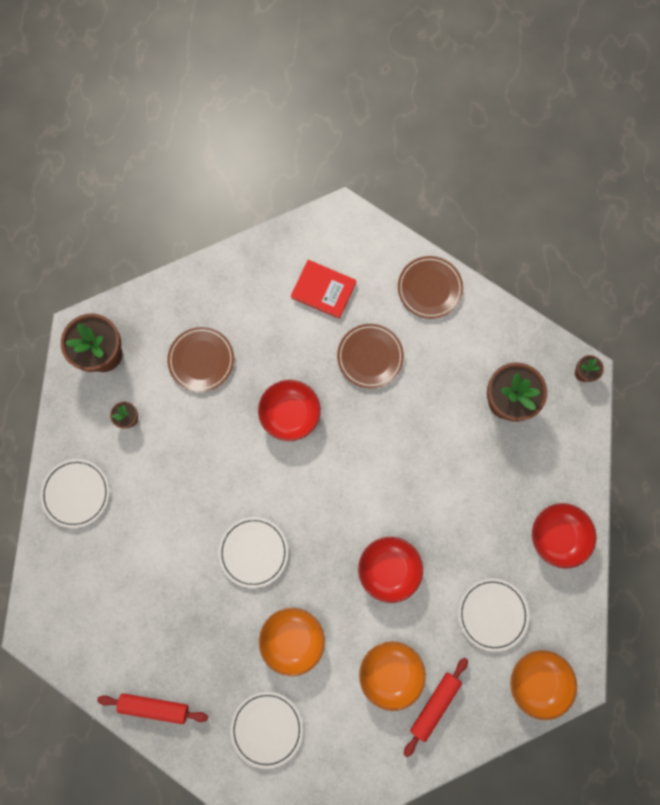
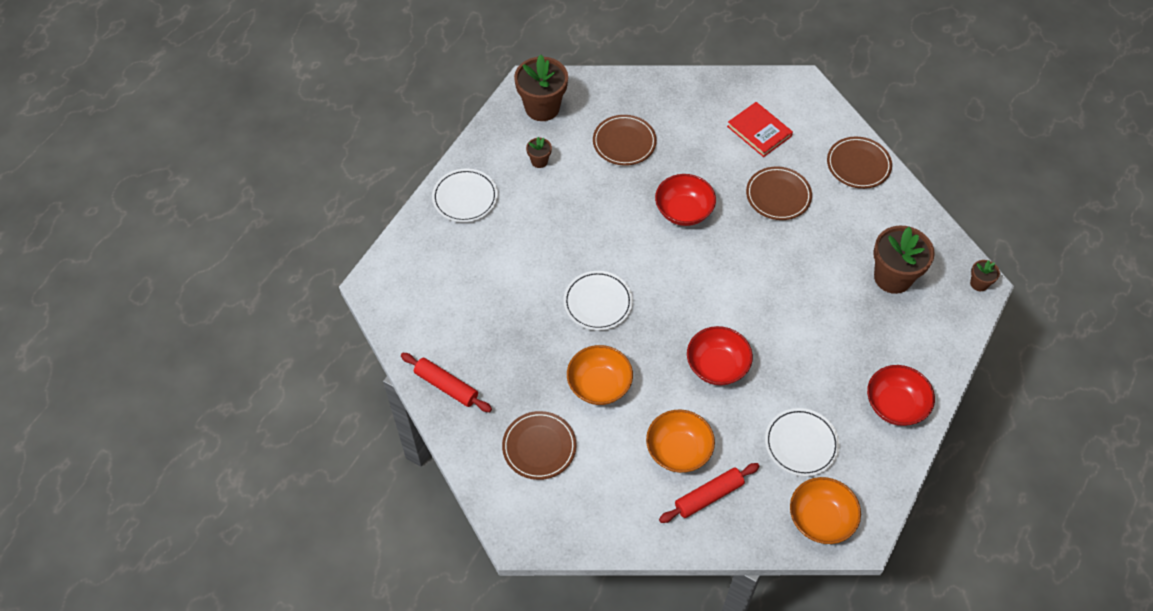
camera: 25 degrees right, 20 degrees down
(267, 728) = (539, 447): white plate -> brown plate

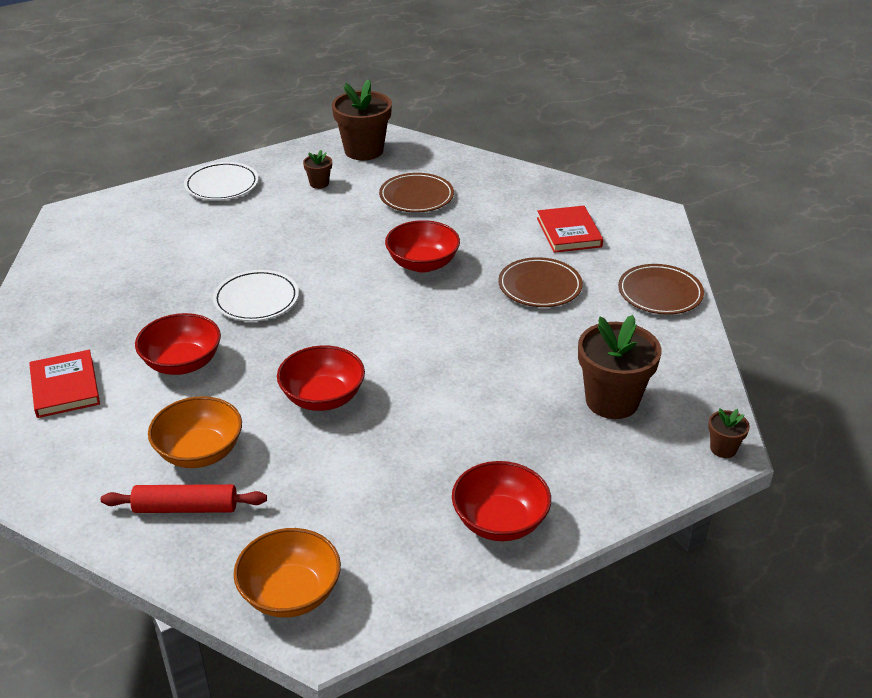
camera: 30 degrees right, 20 degrees down
(446, 386) = (40, 305): red rolling pin -> none
(539, 447) = (65, 387): brown plate -> red book
(599, 385) = (182, 363): orange bowl -> red bowl
(801, 444) = (344, 507): white plate -> none

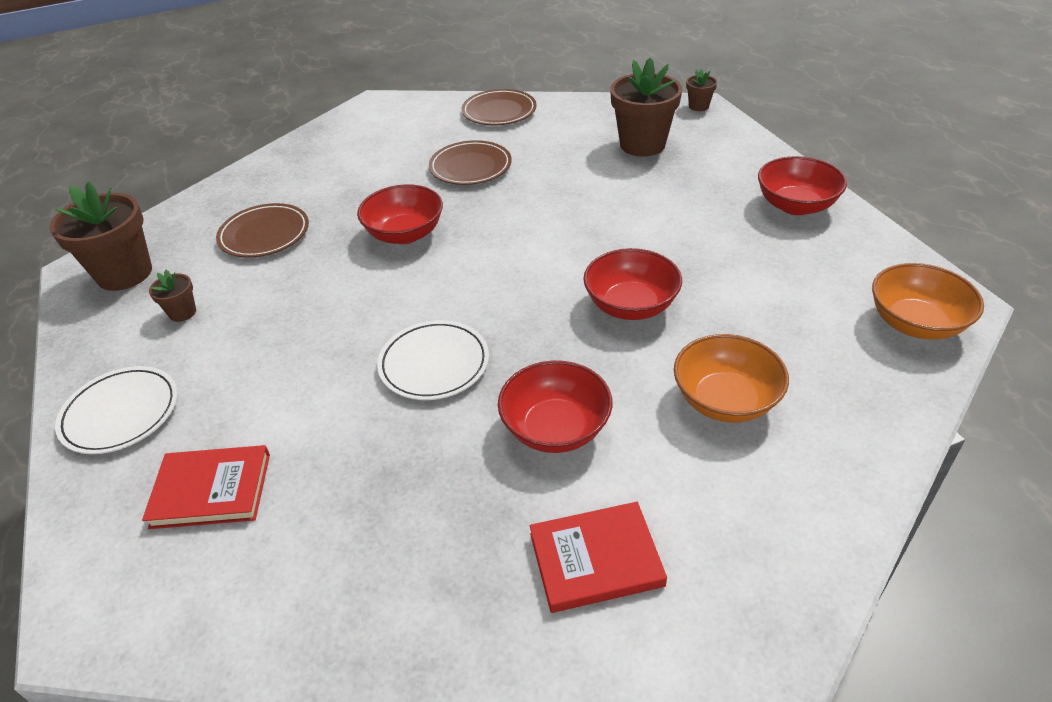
camera: 80 degrees left, 5 degrees up
(186, 508) = (818, 406): red rolling pin -> none
(569, 232) = (386, 146): red book -> red book (211, 490)

